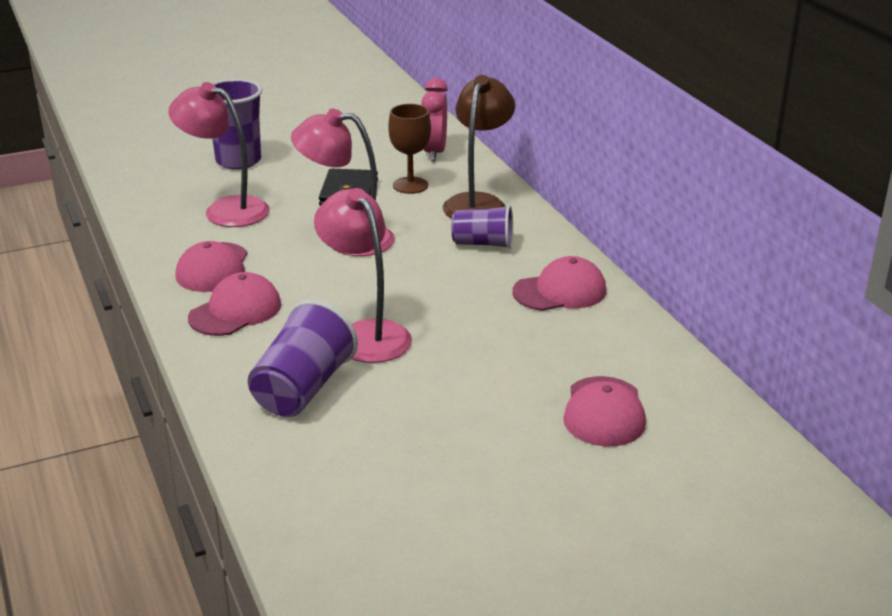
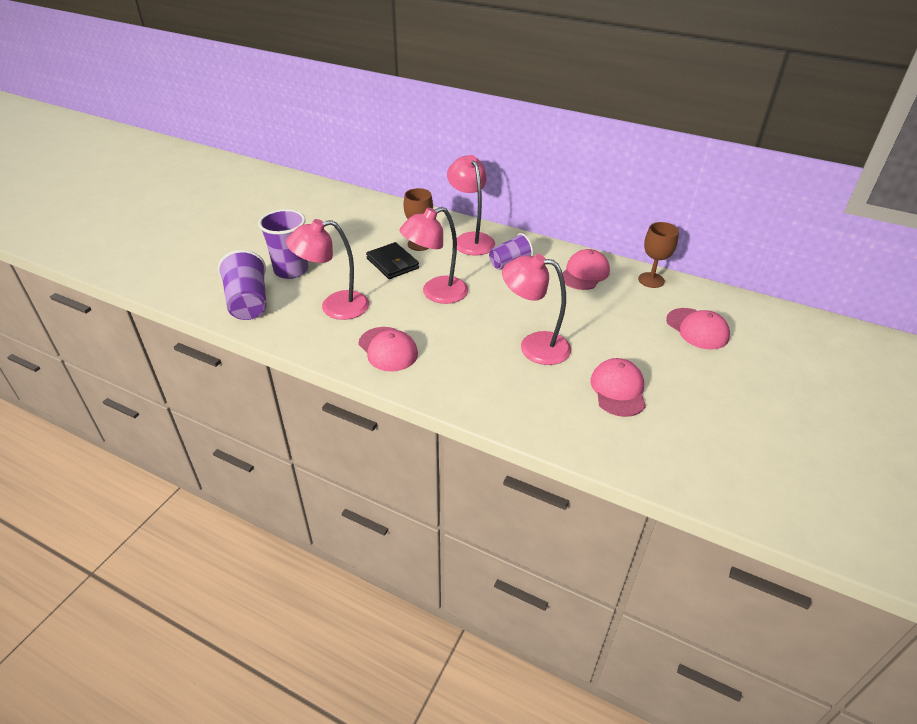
camera: 40 degrees left, 10 degrees up
(235, 311) = (445, 370): pink cap -> pink cap (618, 390)
(302, 389) = (554, 397): purple cup -> purple cup (248, 302)
(434, 152) = (401, 218): pink clock -> none
(478, 203) = (470, 239): brown lamp -> pink lamp
(639, 335) = (651, 280): none -> brown goblet

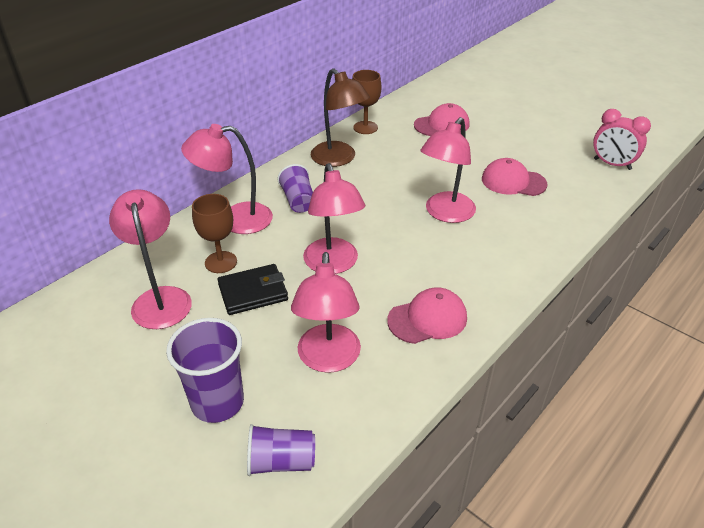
camera: 75 degrees left, 0 degrees up
(248, 302) = (281, 461): purple cup -> purple cup, size x0.66
(375, 230) = (160, 298): none -> pink lamp
(584, 273) = (339, 159): pink cap -> brown lamp
(715, 478) = (612, 164): none -> pink clock

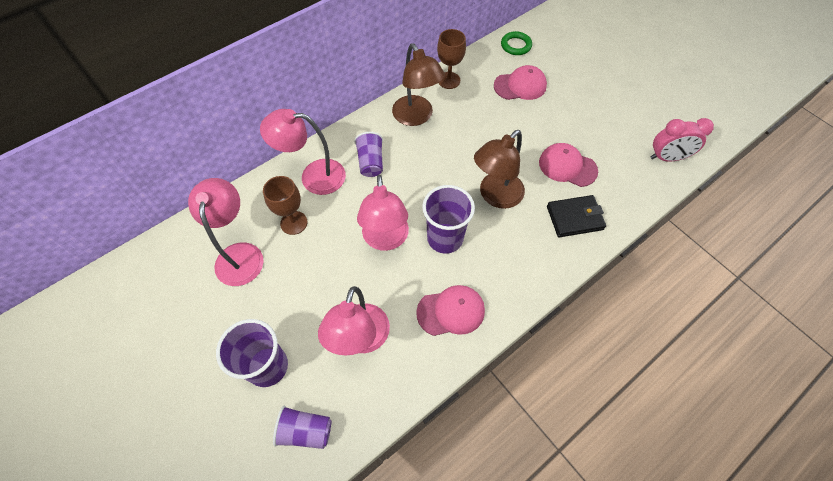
camera: 10 degrees right, 20 degrees up
(253, 292) = (314, 259): black wallet -> black wallet (574, 218)
(400, 255) = (445, 238): none -> purple cup
(427, 95) = (516, 45): none -> green ring
(445, 214) = (495, 196): pink lamp -> brown lamp
(612, 164) = (667, 157): pink clock -> pink clock turned 45 degrees counterclockwise

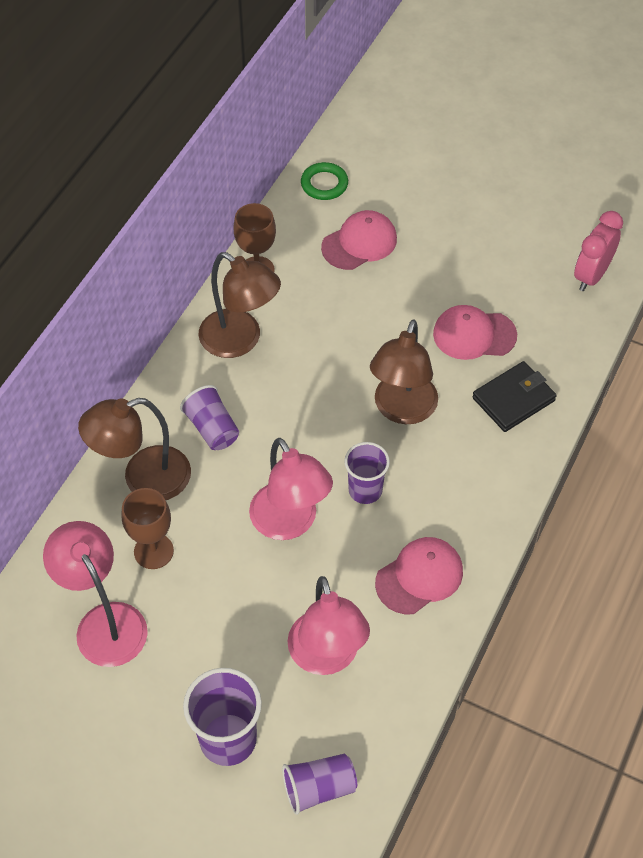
camera: 25 degrees left, 5 degrees down
(313, 176) = (143, 479): pink lamp -> brown lamp
(445, 238) = (365, 490): purple cup -> purple cup, size x0.66
(667, 157) = (591, 276): pink clock -> pink clock turned 150 degrees clockwise

